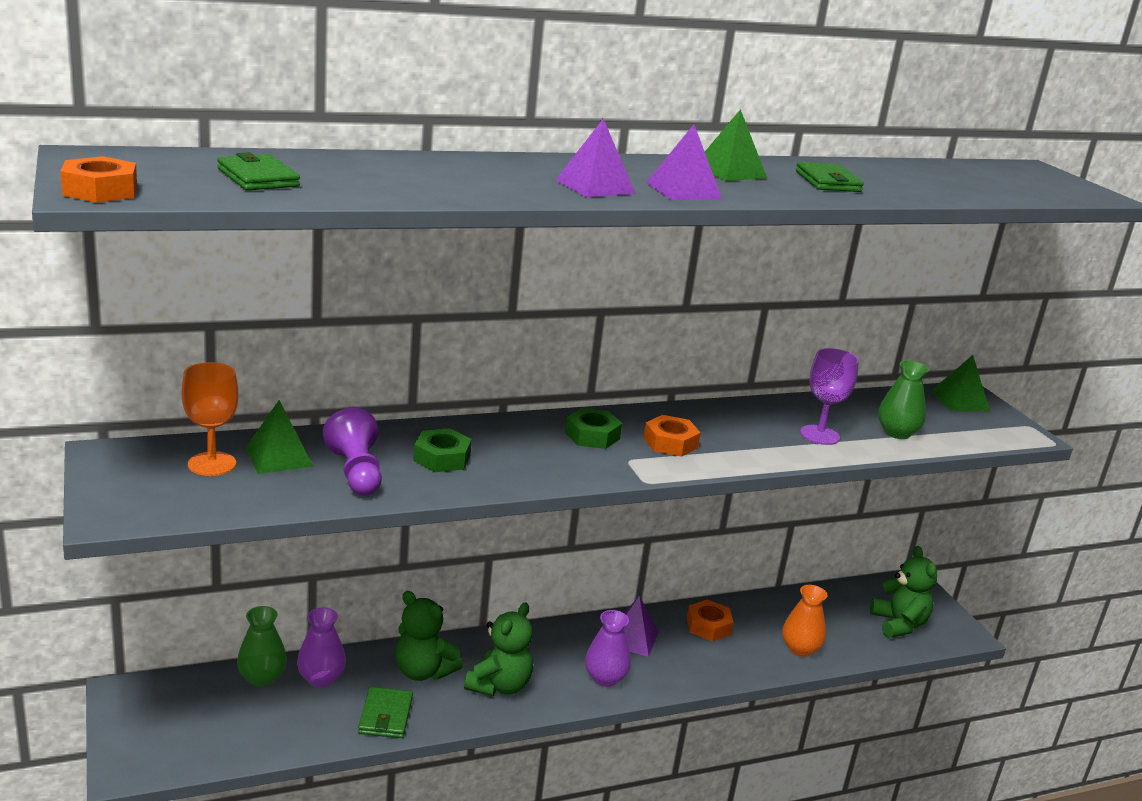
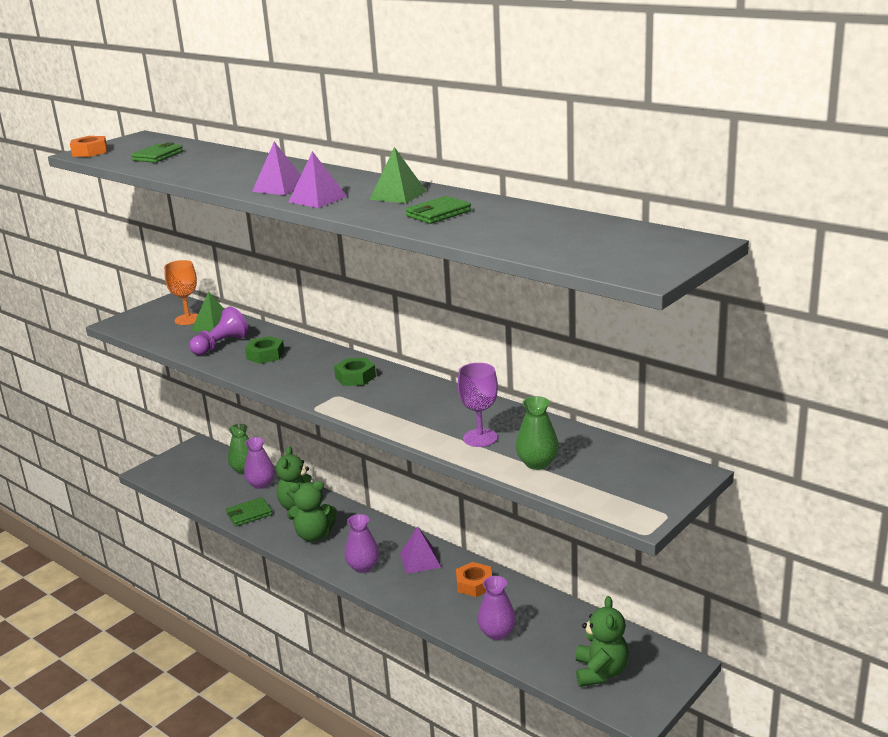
camera: 65 degrees right, 0 degrees up
(670, 443) = (382, 399): orange nut -> none
(800, 649) = (497, 633): orange vase -> purple vase
(898, 624) = (600, 672): green teddy bear -> green teddy bear turned 45 degrees counterclockwise
(959, 401) = (662, 474): green pyramid -> none

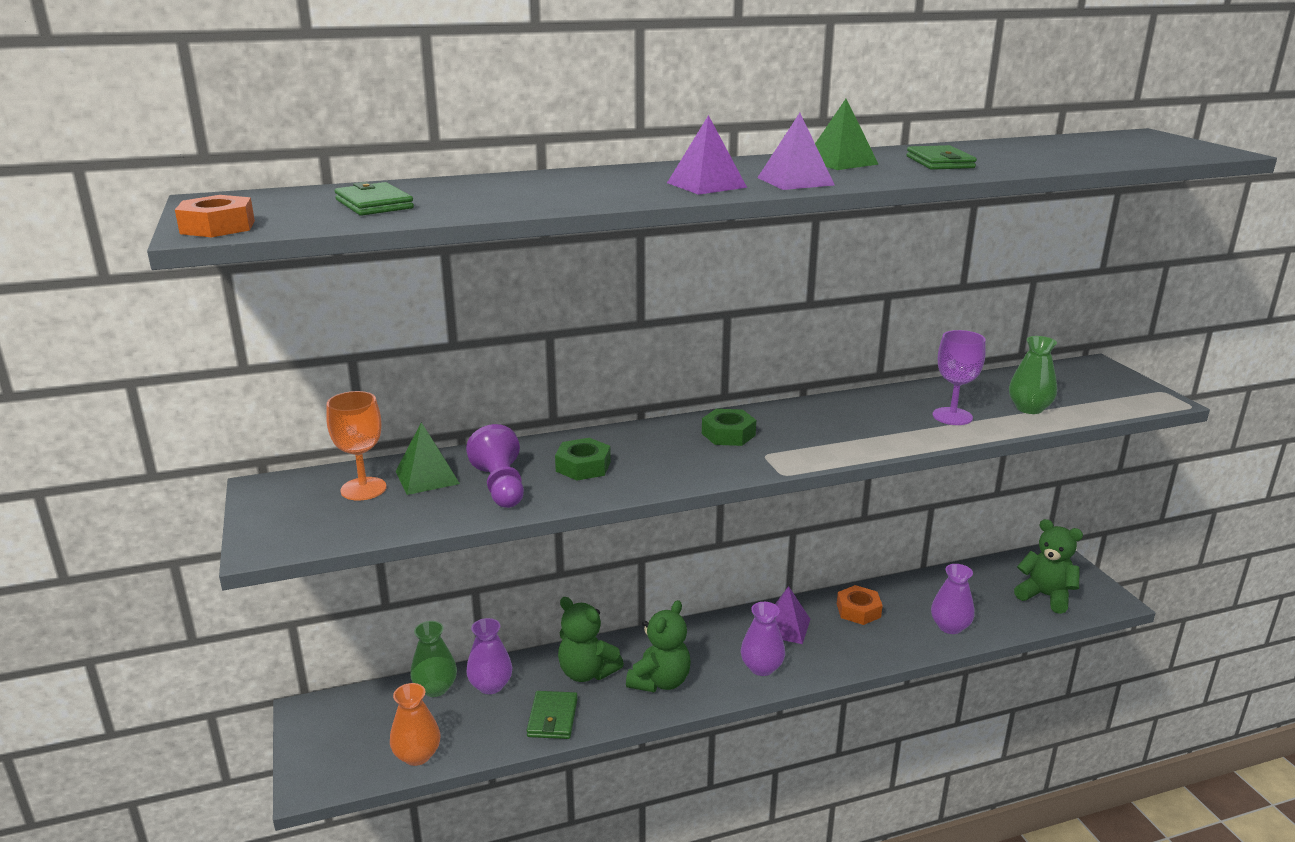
camera: 60 degrees left, 0 degrees up
(187, 489) = (417, 755): none -> orange vase

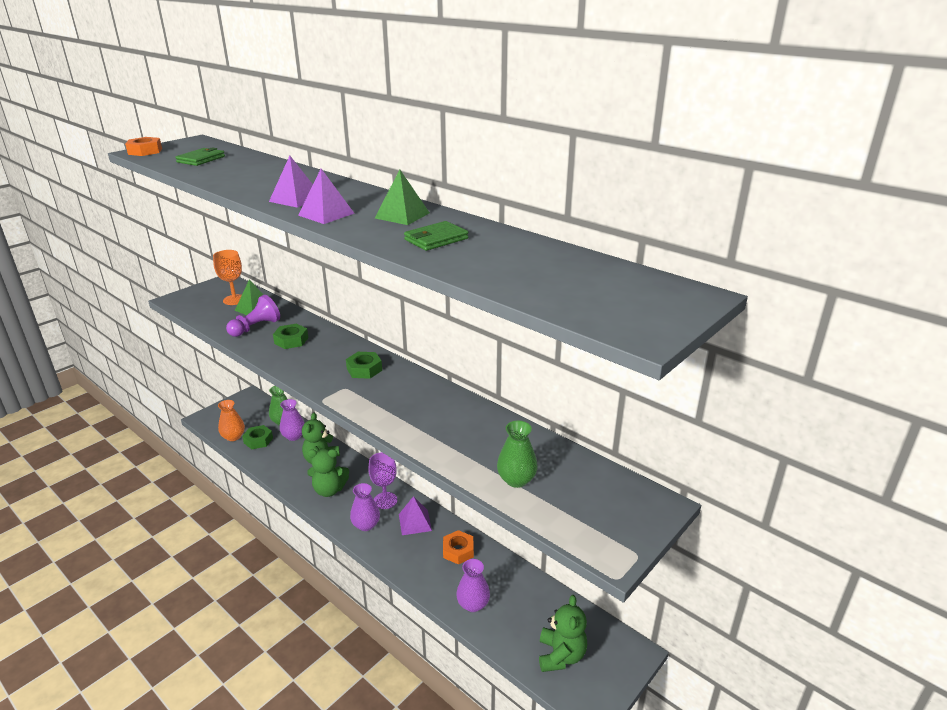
camera: 60 degrees right, 5 degrees up
(460, 727) = (258, 440): none -> green nut
(552, 718) = (279, 465): green wallet -> none
(952, 416) = (466, 446): purple goblet -> purple goblet (385, 500)

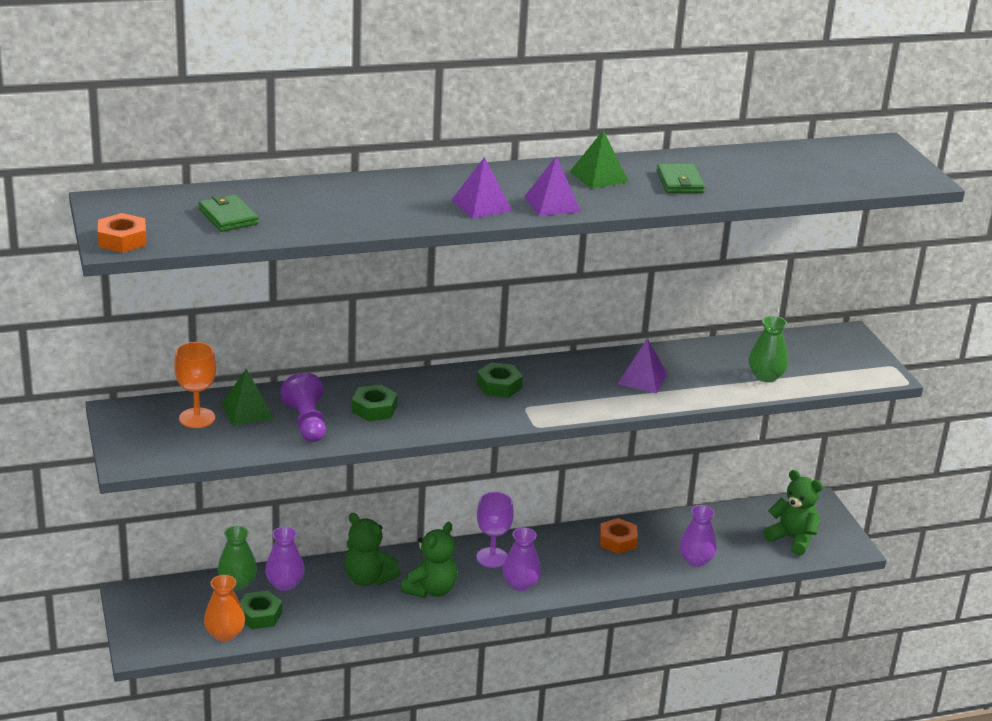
camera: 60 degrees left, 0 degrees up
(415, 522) = (548, 551): purple pyramid -> purple pyramid (642, 379)

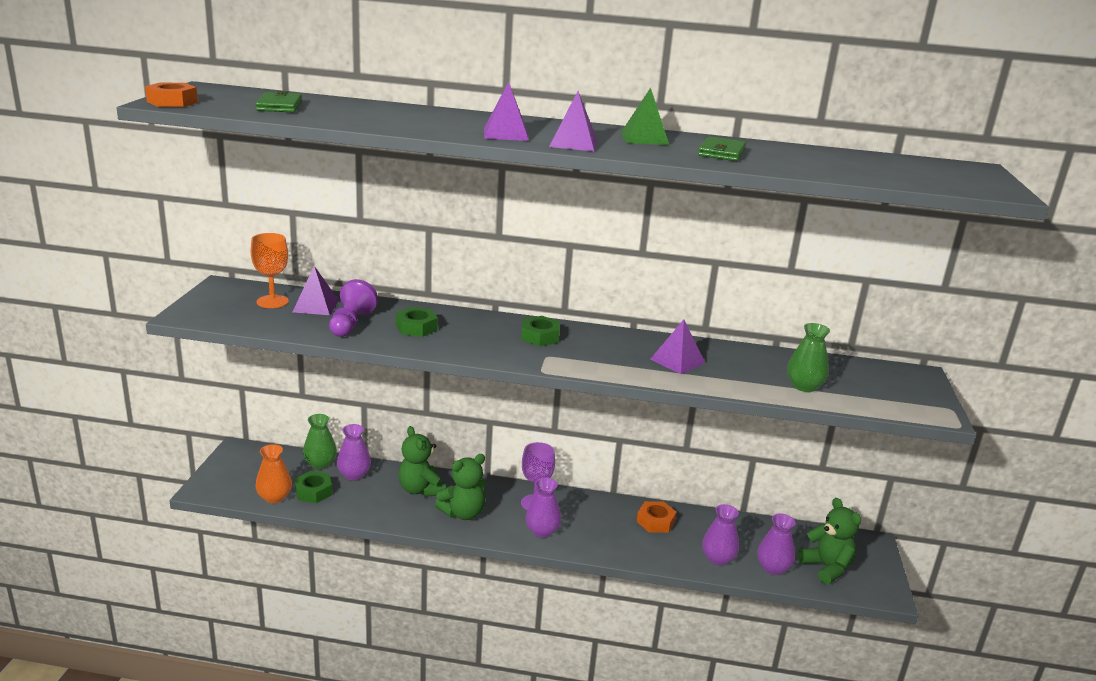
camera: 25 degrees right, 5 degrees down
(247, 411) = (315, 306): green pyramid -> purple pyramid
(747, 554) = (773, 568): none -> purple vase

